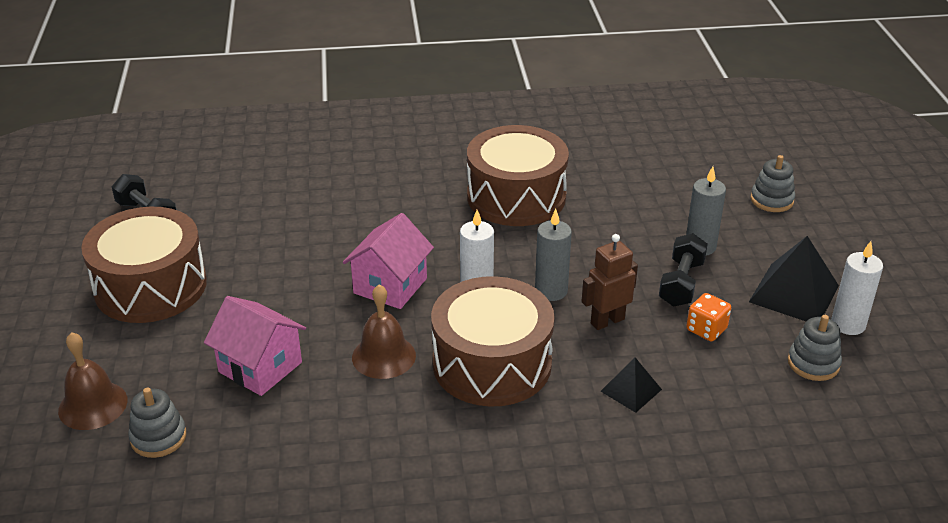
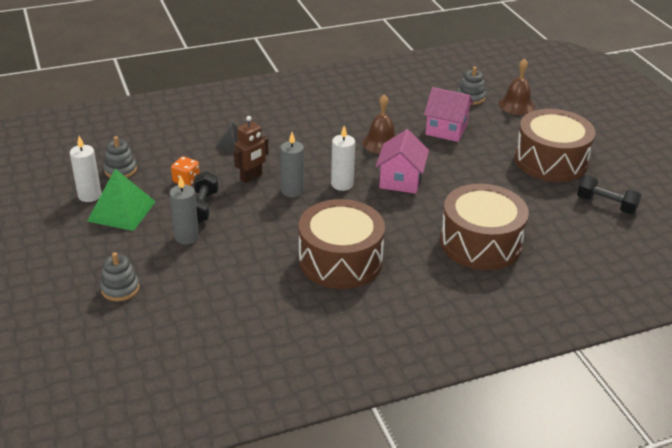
camera: 165 degrees right, 0 degrees up
(492, 363) = (316, 147): brown drum -> brown drum (480, 243)
(794, 293) = (121, 211): black pyramid -> green pyramid

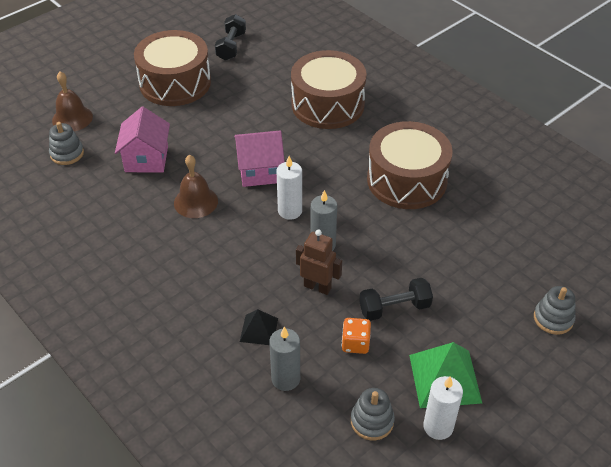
camera: 110 degrees left, 10 degrees up
(186, 237) = (448, 300): grey candle -> grey candle (285, 379)

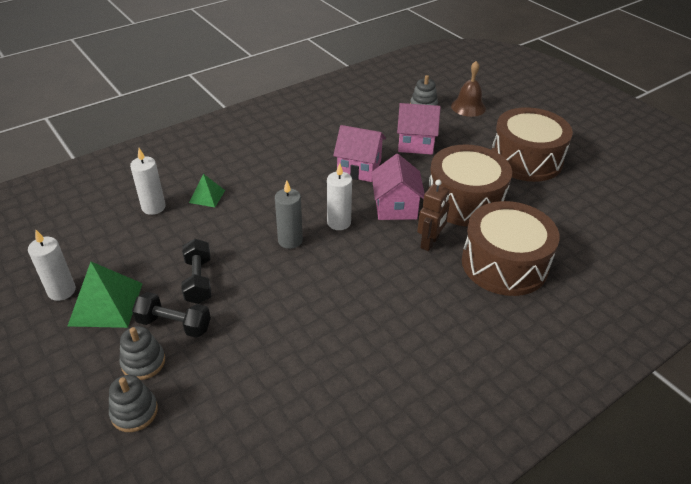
camera: 95 degrees right, 5 degrees down
(196, 202) = (359, 168): brown bell -> pink house
(231, 46) = (598, 197): black dumbbell -> black dumbbell (174, 324)
(259, 330) = (207, 196): black pyramid -> green pyramid
(285, 379) = (153, 207): grey candle -> white candle
(317, 287) = (240, 232): brown robot -> brown robot (430, 243)
(355, 343) = (170, 250): orange dice -> none
(372, 421) = (90, 251): grey stacking toy -> grey stacking toy (143, 362)
(406, 180) = (373, 316): brown drum -> brown drum (465, 201)

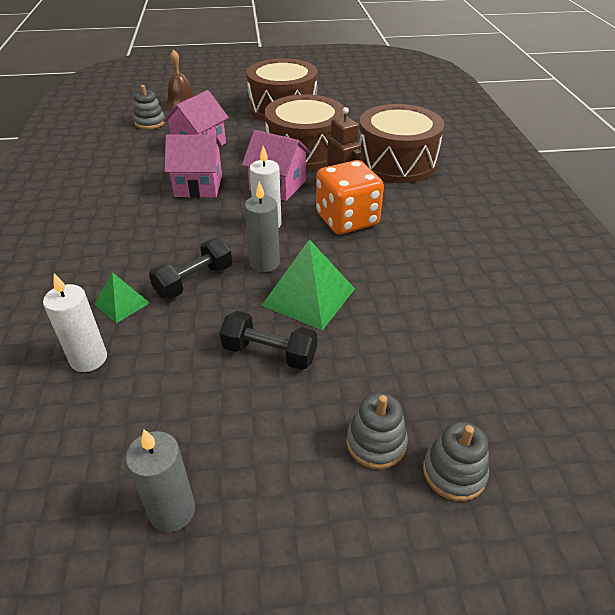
camera: 60 degrees left, 0 degrees up
(62, 291) = (172, 511): white candle -> grey candle
(106, 304) = (242, 459): green pyramid -> green pyramid (309, 297)
(174, 324) = (329, 396): black dumbbell -> black dumbbell (194, 281)
(359, 168) = (198, 186): pink house -> pink house turned 45 degrees clockwise
(380, 264) = (347, 220): none -> orange dice

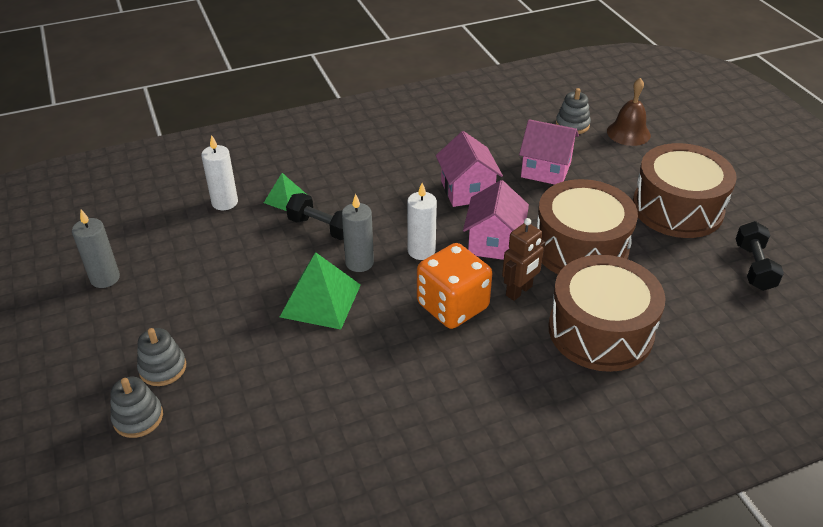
camera: 75 degrees right, 0 degrees up
(269, 353) = (246, 291): black dumbbell -> black dumbbell (754, 267)

